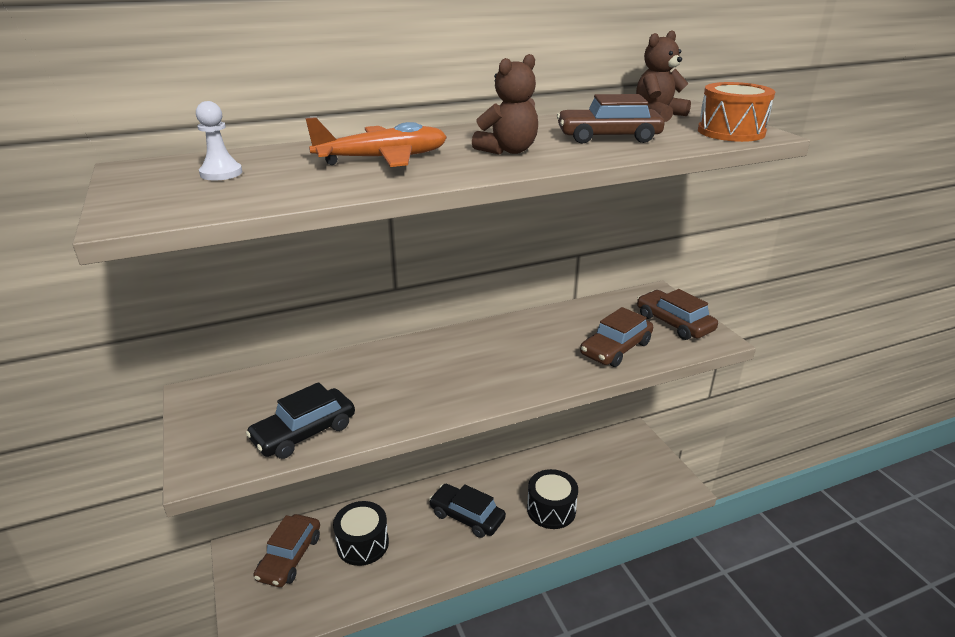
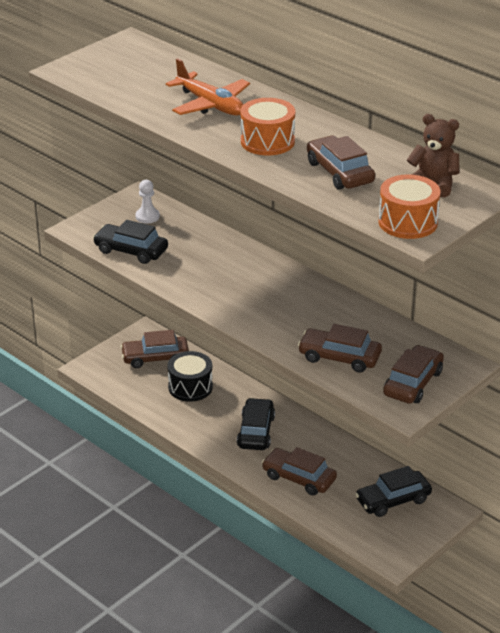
camera: 65 degrees right, 5 degrees up
(221, 173) = (142, 67): white pawn -> white pawn (147, 216)
(508, 151) = (267, 141): brown teddy bear -> orange drum
(551, 509) = (299, 478): black drum -> brown car
(608, 460) = (393, 500): none -> black car

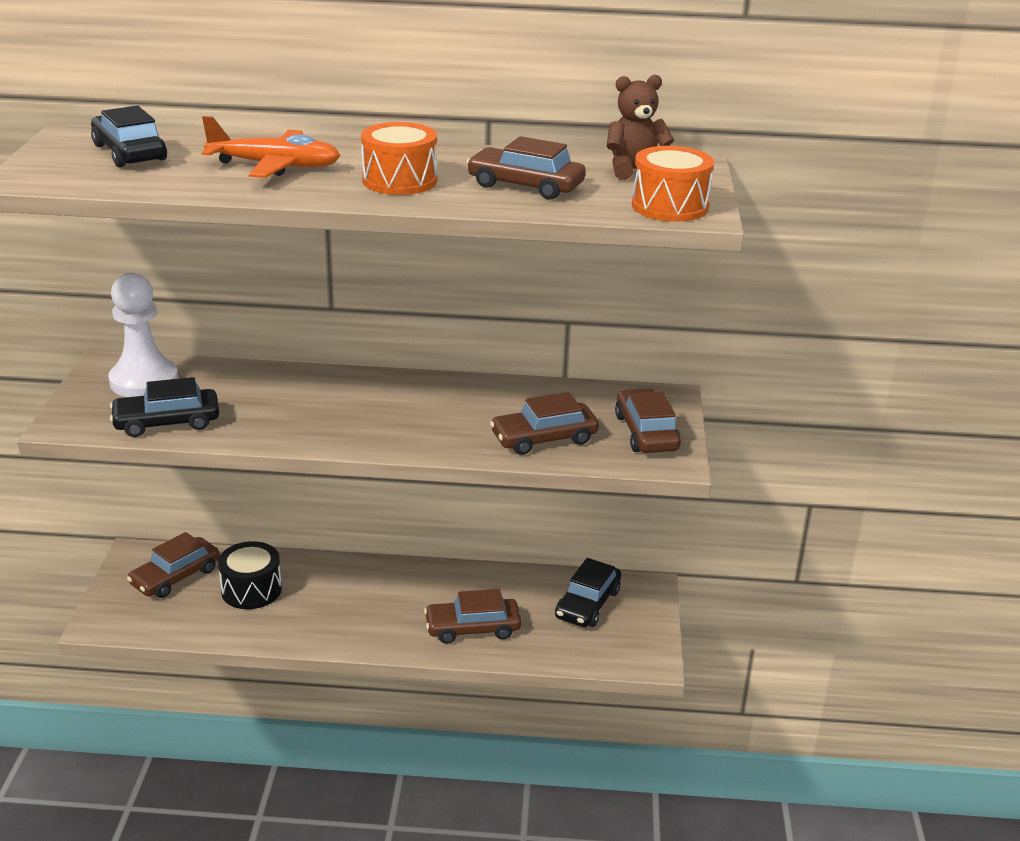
camera: 40 degrees left, 5 degrees down
(147, 216) = (144, 381): white pawn -> white pawn, size x1.98
(256, 431) = (375, 603): black car -> black car (130, 153)

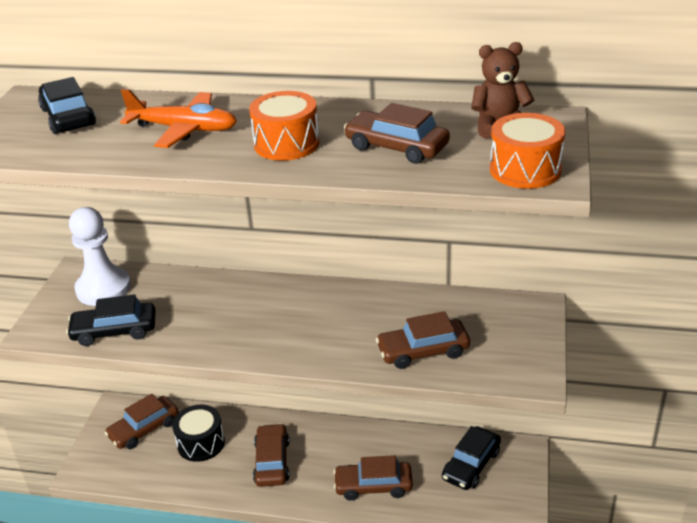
camera: 10 degrees right, 5 degrees up
(646, 432) = (513, 345): brown car -> brown car (272, 462)

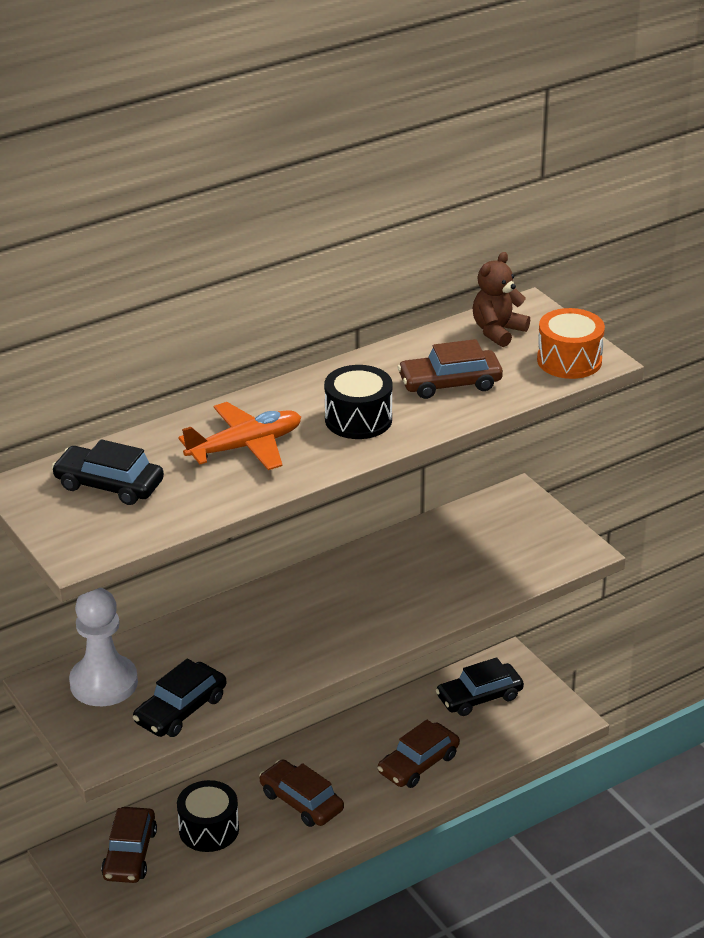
camera: 45 degrees left, 0 degrees up
(286, 144) = (358, 419): orange drum -> black drum
(423, 351) = (476, 577): brown car -> none
(471, 465) = (479, 697): black car -> black car turned 75 degrees clockwise

